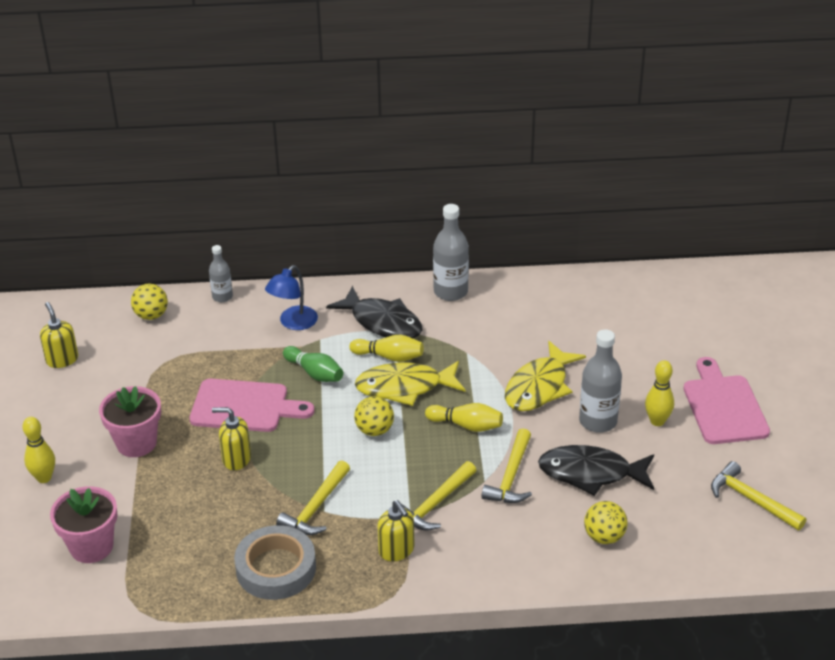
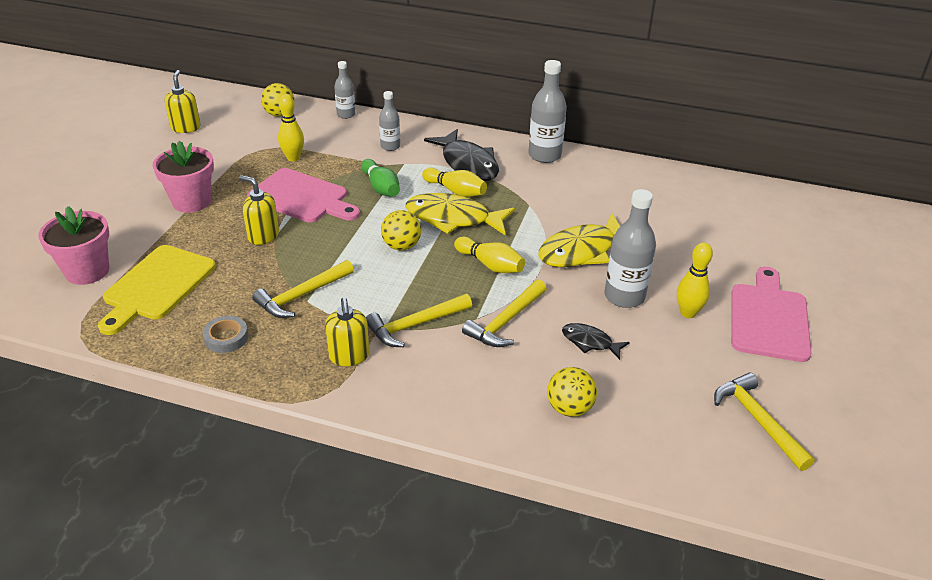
camera: 20 degrees right, 0 degrees up
(44, 478) = (97, 207): yellow bowling pin -> yellow bowling pin (293, 158)
(172, 540) = (157, 286): none -> yellow cutting board
(276, 568) = (226, 337): grey tape -> grey tape, size x0.52
(293, 323) = (390, 146): blue lamp -> grey bottle
(590, 473) = (590, 342): black fish -> black fish, size x0.53

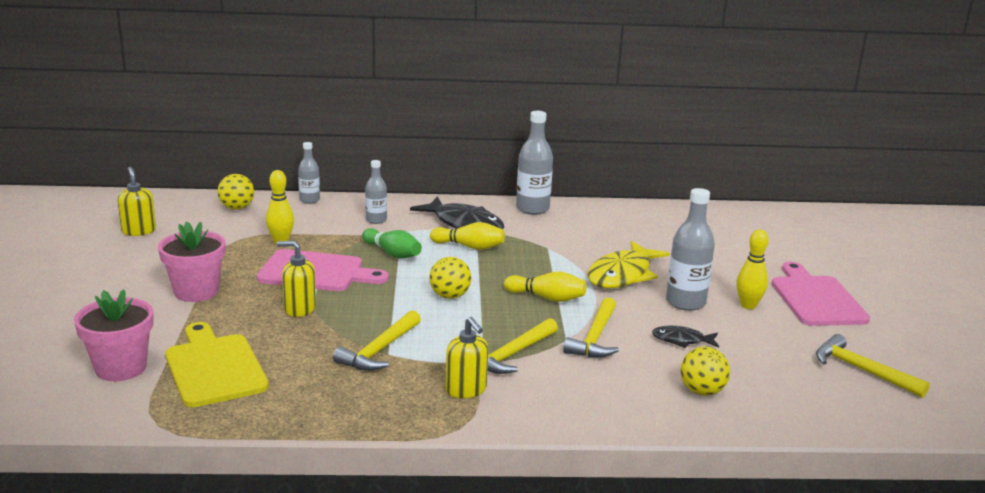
camera: 20 degrees left, 15 degrees down
(157, 286) = (214, 367): yellow cutting board -> yellow cutting board turned 150 degrees clockwise
(226, 337) = (326, 397): grey tape -> none
(453, 218) = (483, 268): yellow fish -> none

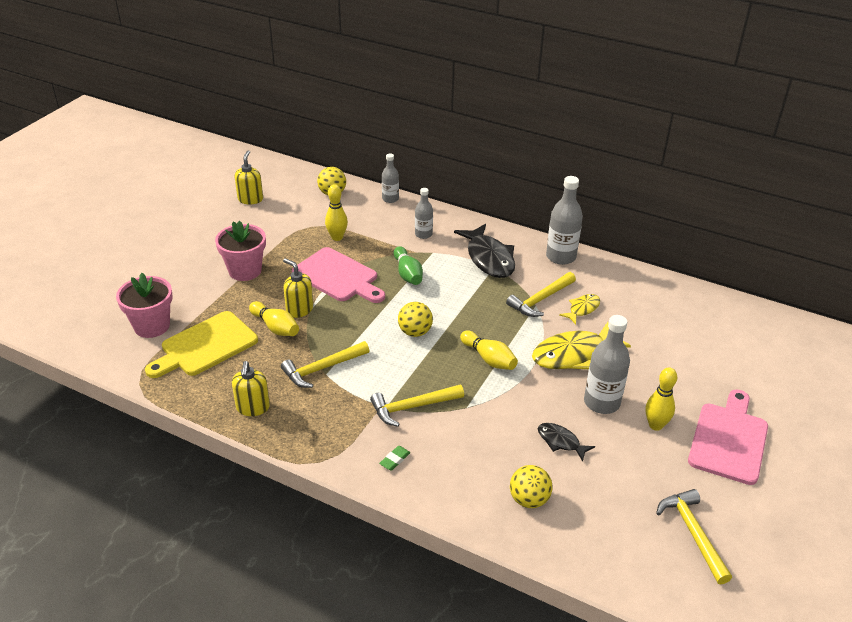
camera: 30 degrees right, 15 degrees up
(214, 367) = (205, 346): yellow cutting board -> yellow cutting board turned 135 degrees counterclockwise
(466, 390) = (352, 428): yellow soap dispenser -> yellow soap dispenser (253, 408)
(469, 247) = (473, 284): yellow bowling pin -> yellow bowling pin (275, 327)
(539, 401) = (395, 460): none -> green eraser
(594, 241) = (582, 309): none -> yellow fish
(595, 338) = (491, 413): yellow hammer -> yellow hammer (540, 300)

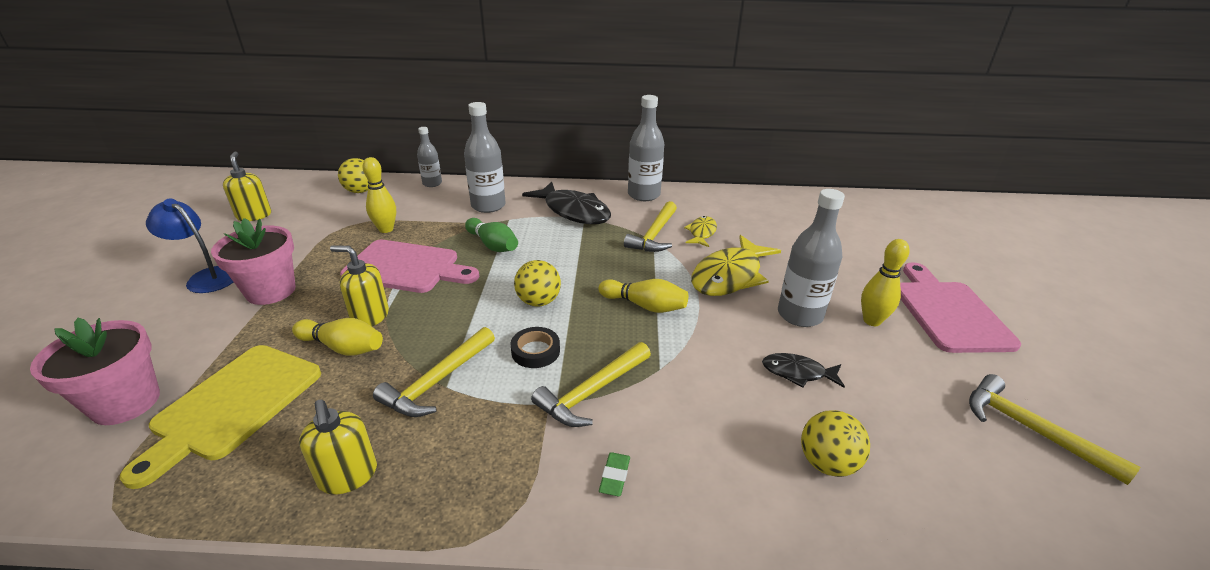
camera: 25 degrees left, 5 degrees down
(209, 247) = (206, 277): none -> blue lamp
(392, 368) = (535, 351): none -> black tape
(423, 234) = (488, 206): grey bottle -> grey bottle, size x1.67

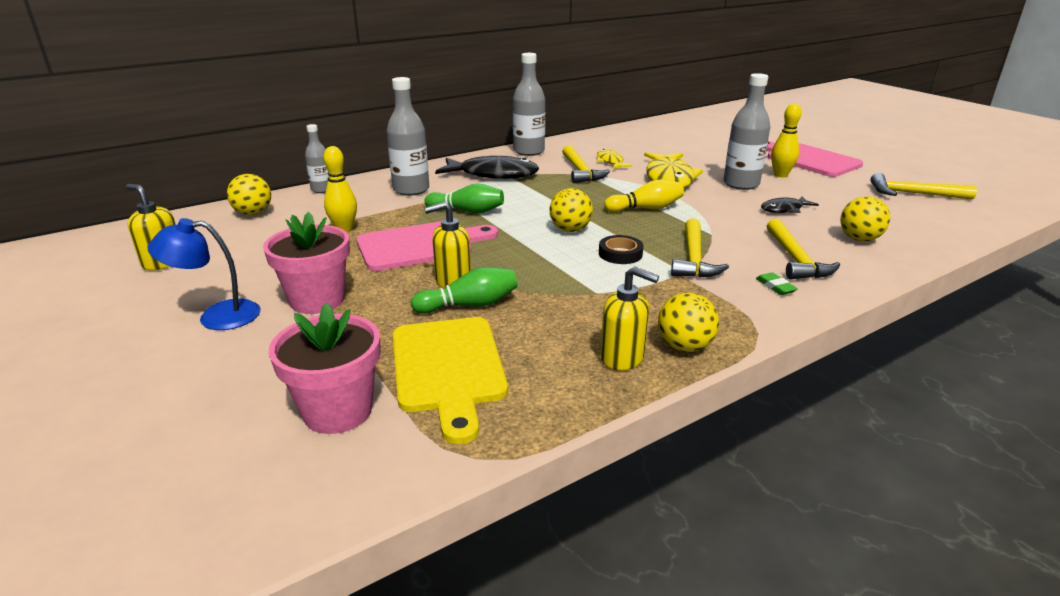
camera: 35 degrees left, 5 degrees down
(343, 347) = (469, 305): yellow bowling pin -> green bowling pin
(411, 498) = (684, 346): none -> yellow ball
(437, 381) = (584, 292): yellow hammer -> yellow hammer (795, 259)

